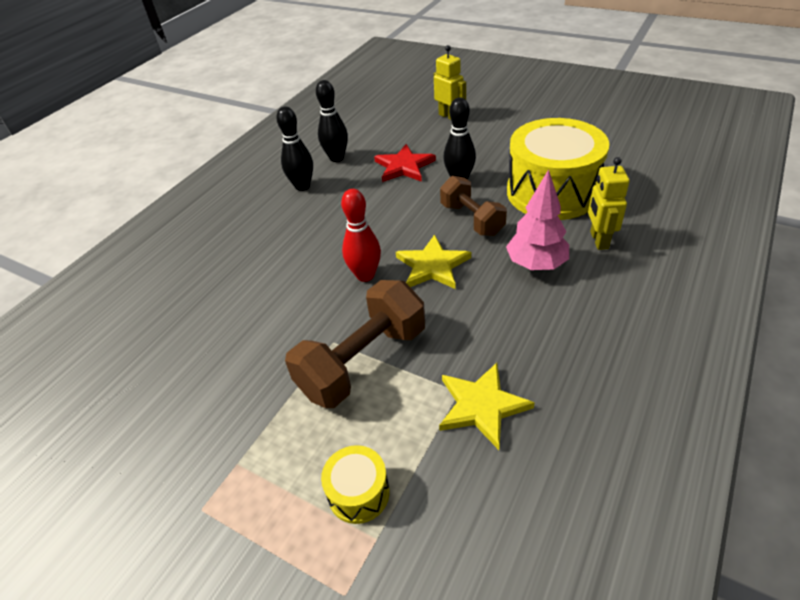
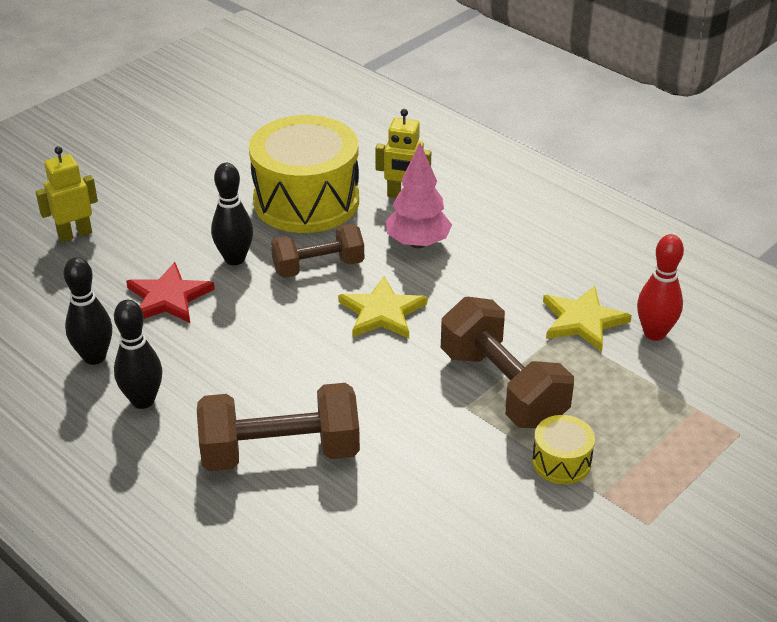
camera: 80 degrees left, 5 degrees down
(264, 254) = (280, 453): none -> brown dumbbell
(358, 493) = (653, 412): yellow drum -> yellow drum (561, 462)
(365, 275) = (371, 366): red bowling pin -> red bowling pin (654, 333)

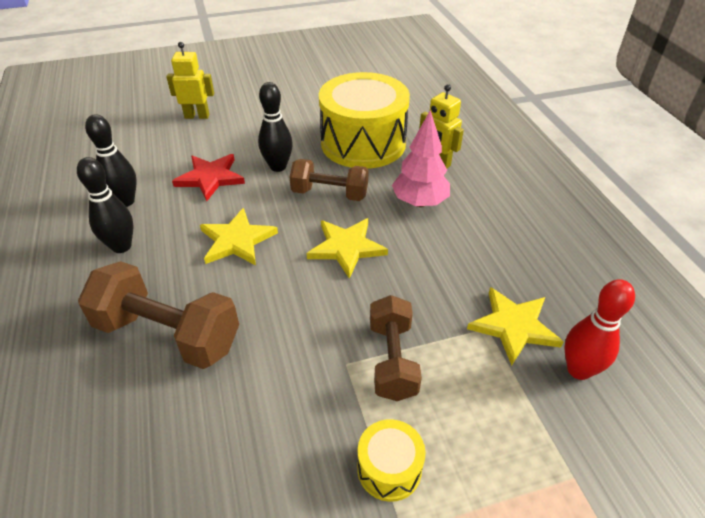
camera: 30 degrees right, 5 degrees up
(264, 347) = (237, 240): none -> yellow star
(503, 387) = (392, 360): brown dumbbell -> brown dumbbell, size x0.66

